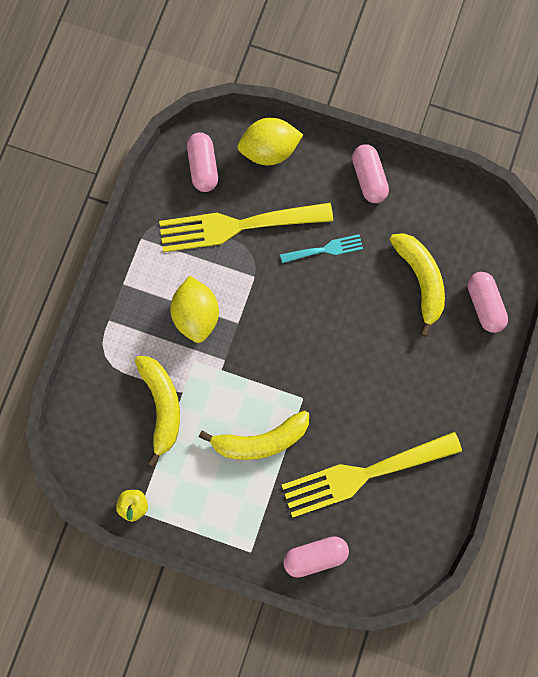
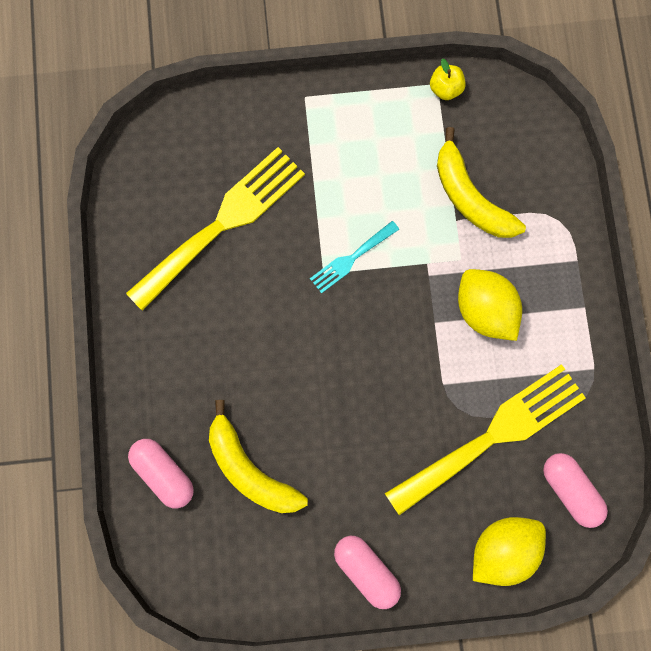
camera: 155 degrees right, 0 degrees up
(260, 440) = (348, 209): yellow banana -> none
(315, 555) = (237, 122): pink capsule -> none
(325, 249) = (377, 455): turquoise fork -> turquoise fork (351, 259)

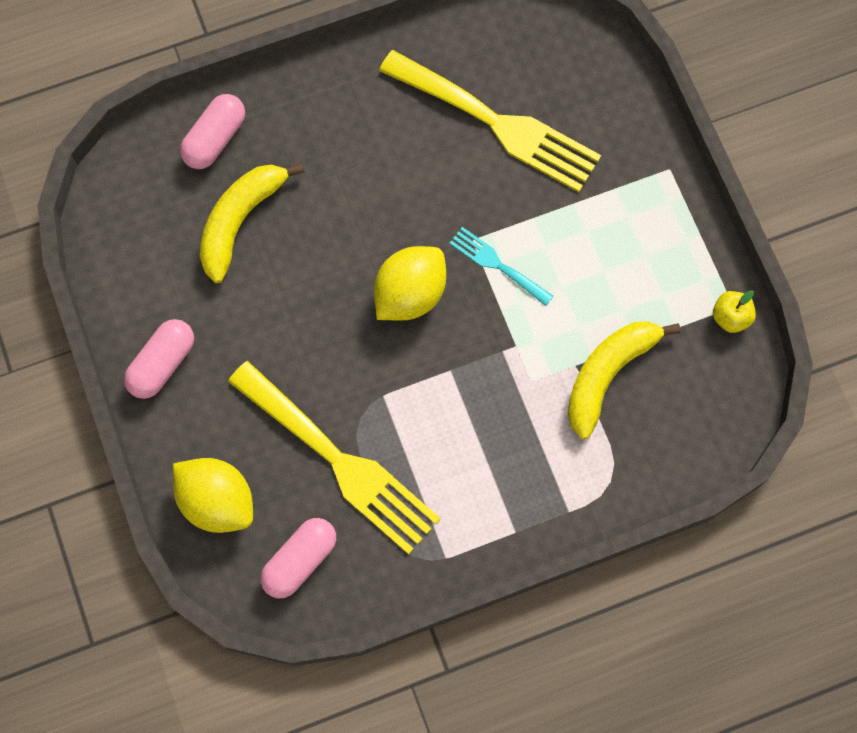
camera: 75 degrees right, 5 degrees down
(485, 310) = (479, 421): yellow lemon -> yellow lemon (410, 294)

